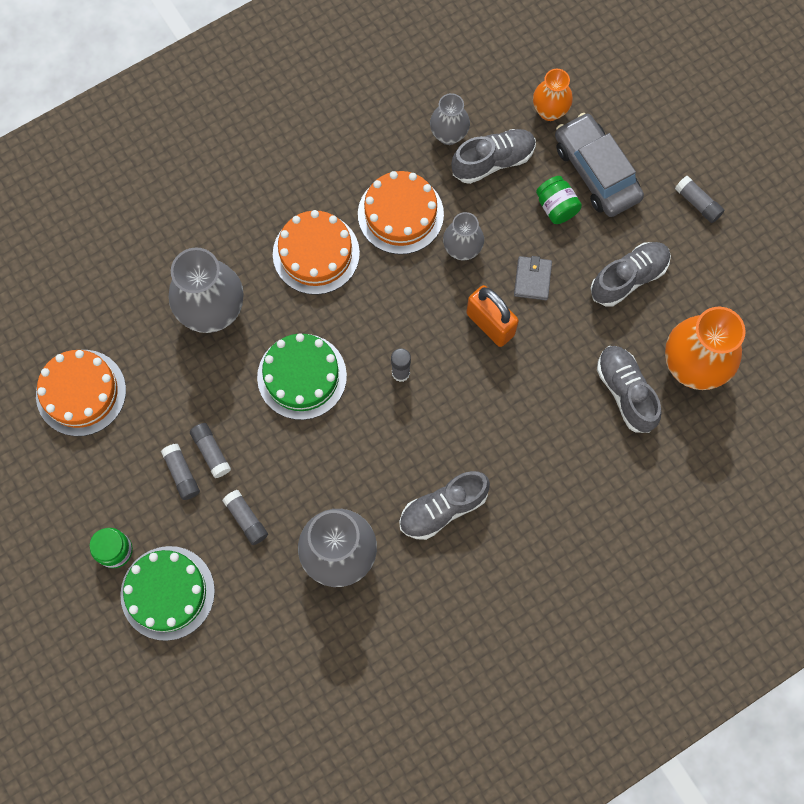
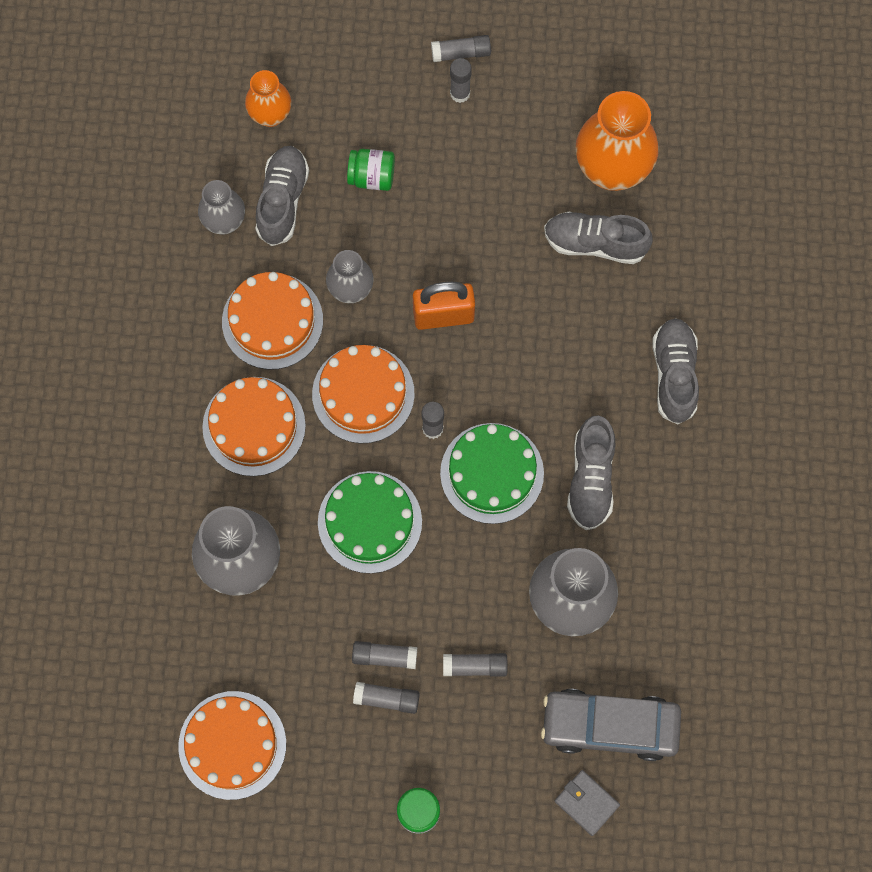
camera: 55 degrees left, 0 degrees up
(167, 593) = (495, 787): green cake -> green cake (492, 473)
(392, 309) = (363, 394): none -> orange cake
(532, 279) = (427, 248): grey wallet -> grey wallet (586, 803)
(596, 172) = (363, 117): grey car -> grey car (609, 726)
(628, 278) = (488, 163): grey shoe -> grey shoe (674, 375)
(666, 223) = (460, 93): none -> grey glue stick

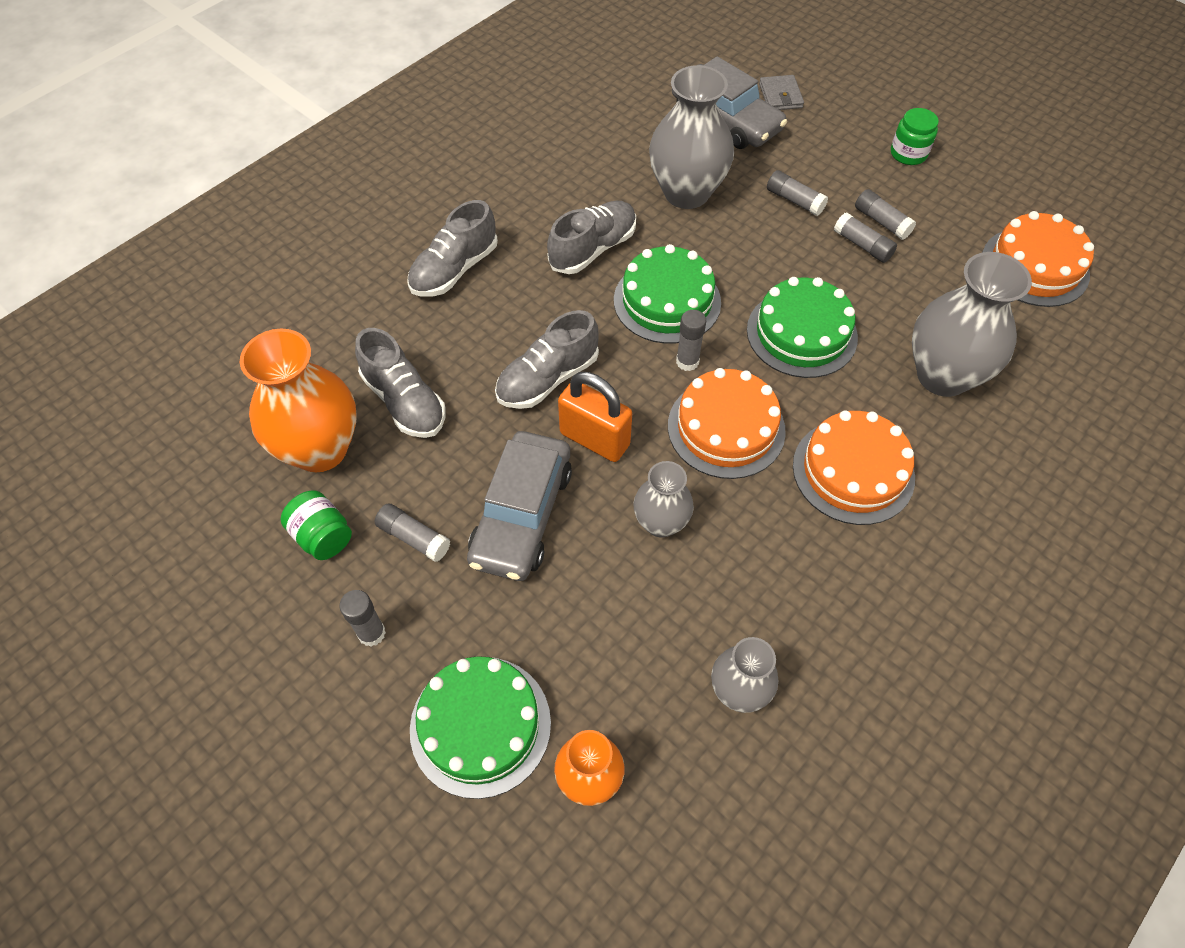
camera: 140 degrees left, 15 degrees down
(272, 321) = (763, 550): orange cake -> none
(282, 201) = (656, 664): grey shoe -> grey shoe (547, 379)
(352, 95) = (480, 725): none -> green cake
(372, 177) = (542, 616): green jar -> green jar (323, 536)
(442, 227) = (521, 514): none -> grey car
(461, 53) = (324, 677): grey glue stick -> grey glue stick (414, 537)

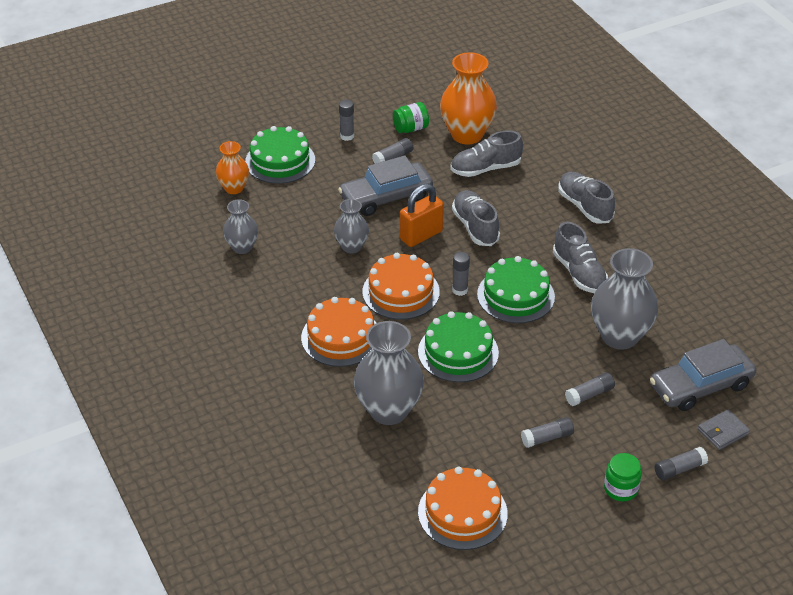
camera: 110 degrees right, 15 degrees down
(521, 514) = (386, 197): grey car -> grey car turned 60 degrees counterclockwise
(780, 96) = (723, 432): grey wallet -> grey wallet turned 45 degrees counterclockwise
(862, 245) = (526, 416): grey glue stick -> grey glue stick (679, 469)

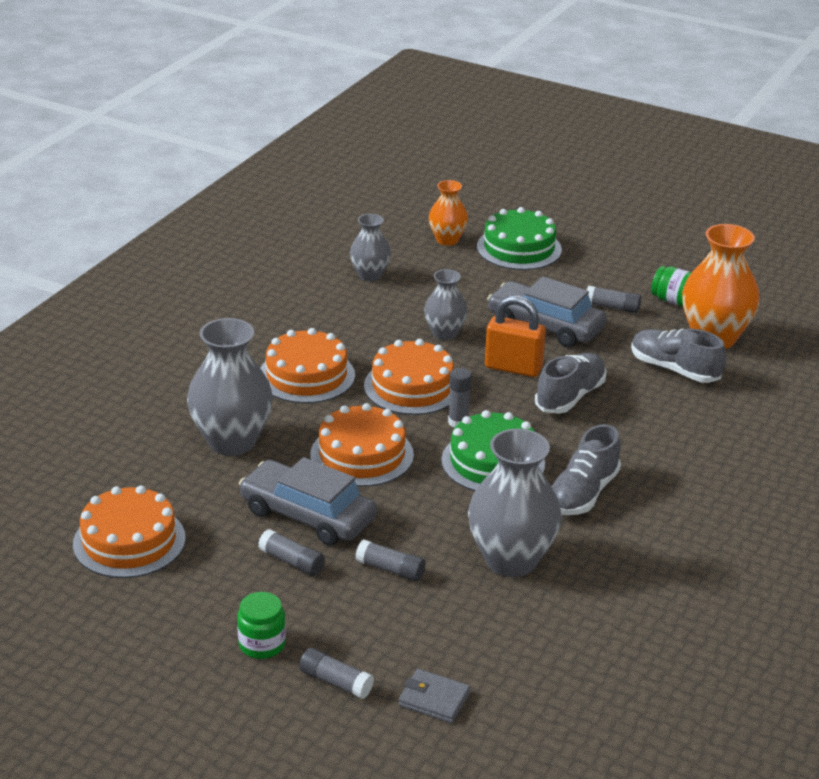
camera: 55 degrees right, 10 degrees down
(347, 136) = (607, 269): grey glue stick -> none
(458, 352) = (362, 455): green cake -> orange cake
(584, 206) = (702, 459): grey shoe -> none
(700, 386) = (495, 654): grey car -> grey car (308, 515)

